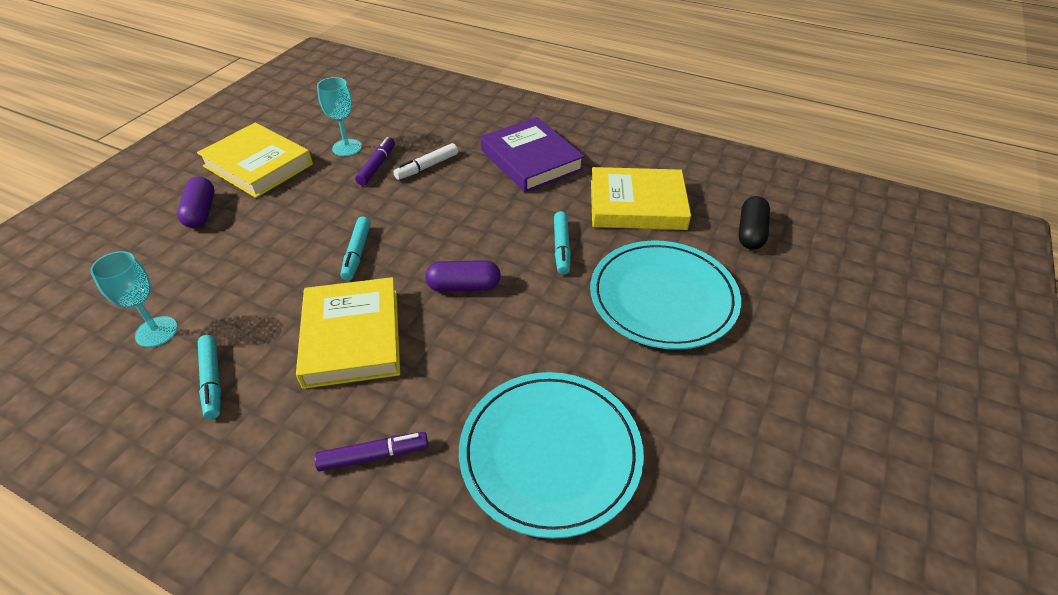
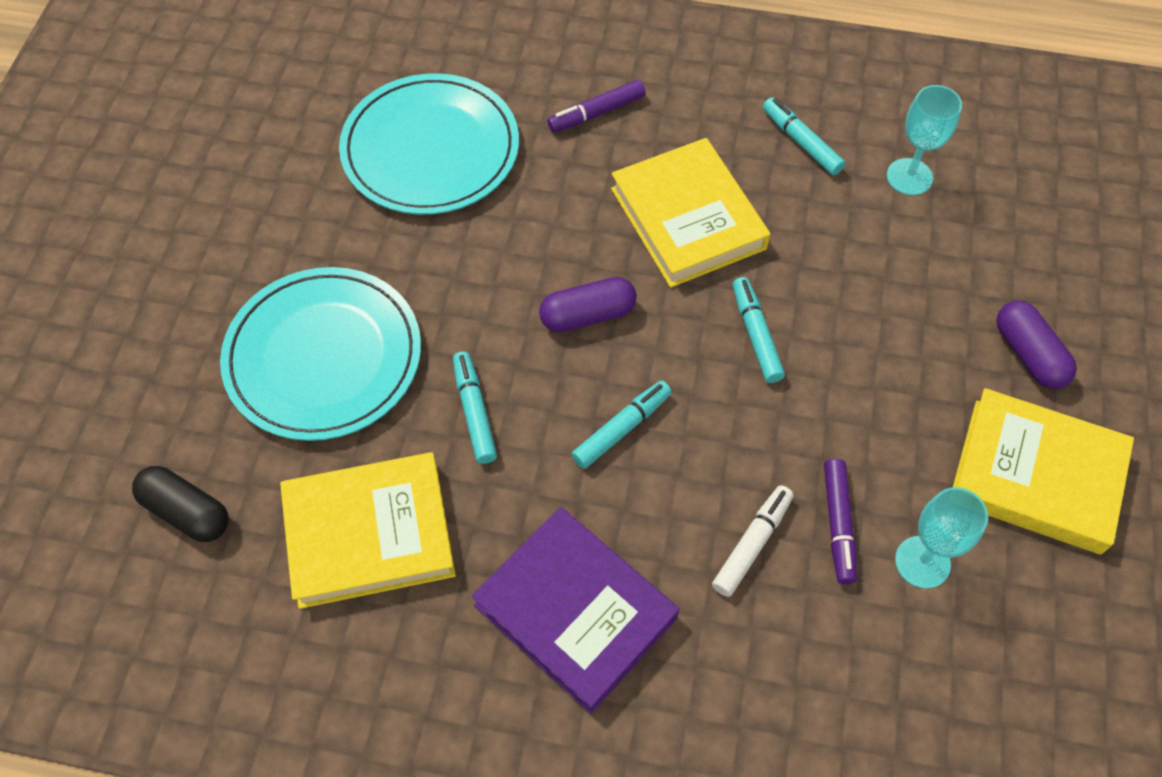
camera: 165 degrees right, 15 degrees up
(471, 223) = (622, 429): none -> turquoise marker
(750, 232) = (187, 511): black capsule -> black capsule turned 60 degrees counterclockwise

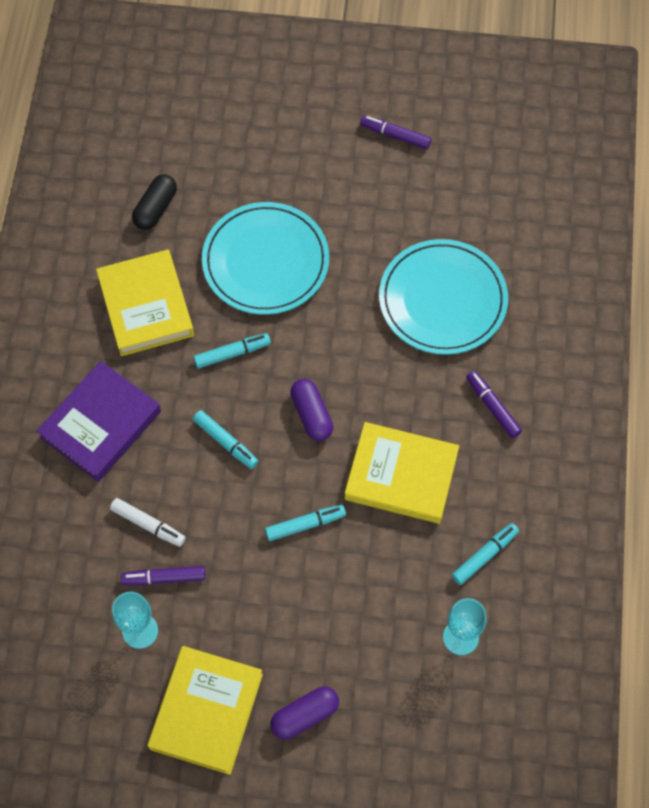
camera: 85 degrees right, 5 degrees up
(150, 178) = (395, 135): none -> purple marker
(688, 218) = (401, 476): yellow book -> yellow book turned 45 degrees clockwise

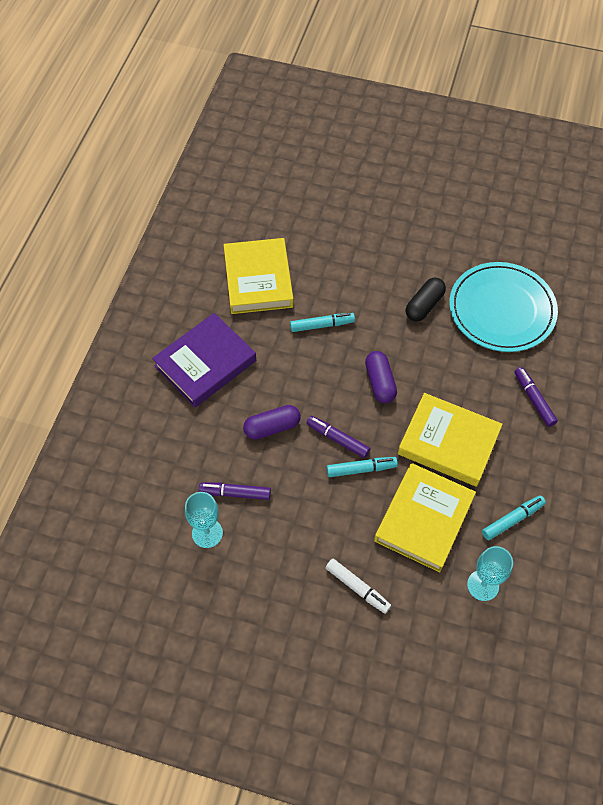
camera: 10 degrees right, 5 degrees down
(148, 525) = (229, 448): white marker -> white marker (357, 588)
(156, 208) = (279, 209): black capsule -> black capsule (424, 305)
(206, 711) = (251, 610): yellow book -> yellow book (424, 519)
(225, 442) = (305, 393): turquoise marker -> none
(265, 261) = (360, 260): turquoise plate -> none
(305, 716) = (336, 629): purple capsule -> purple capsule (272, 427)
(395, 135) = (479, 182): purple marker -> purple marker (337, 439)

